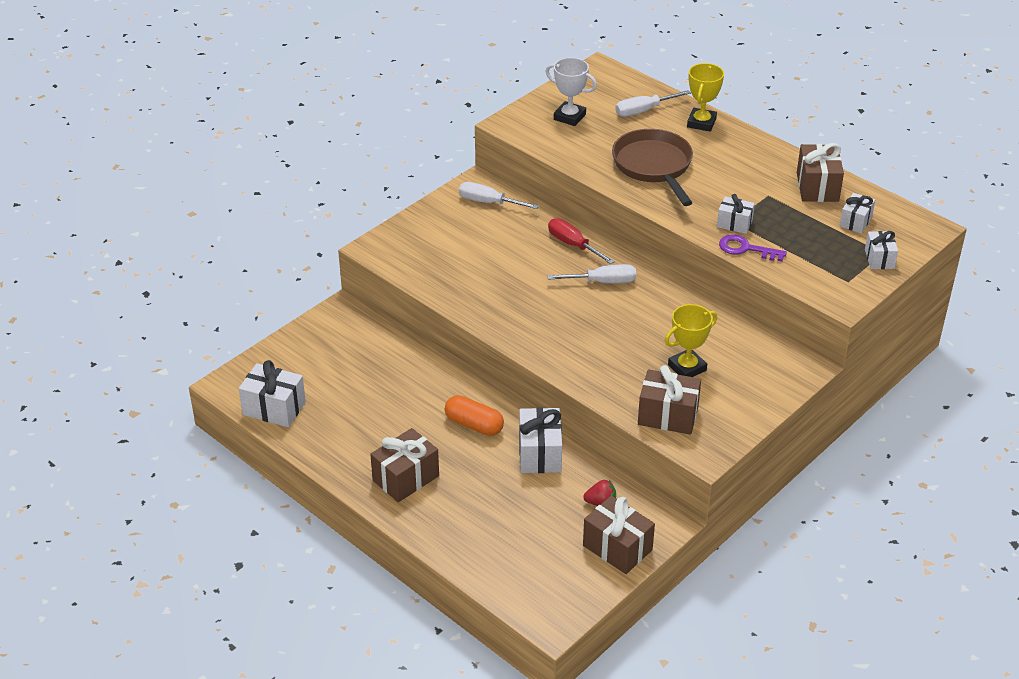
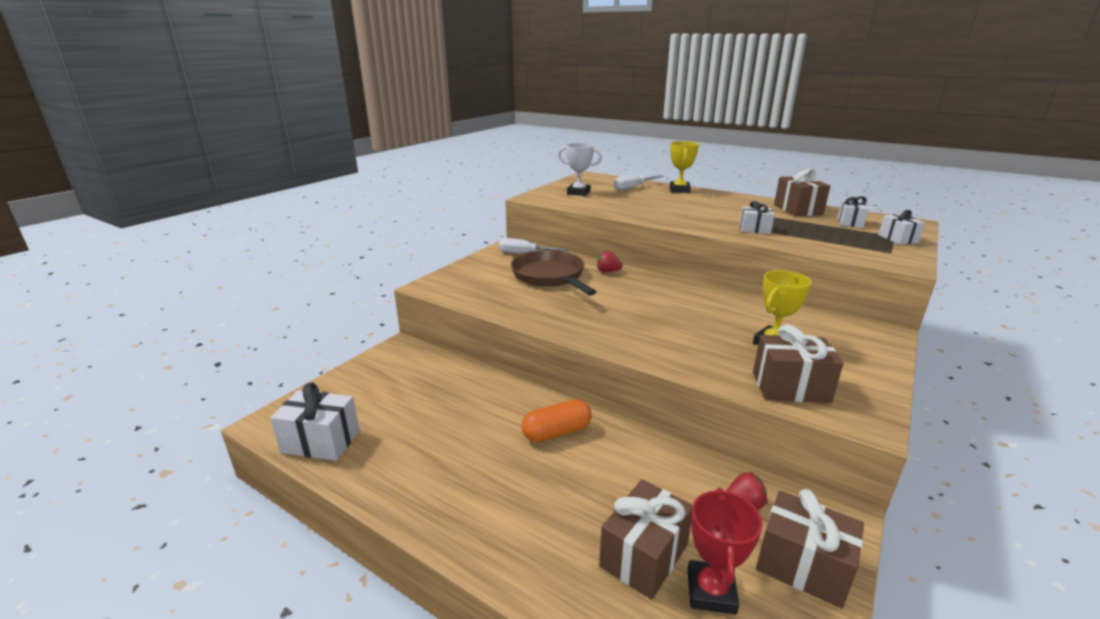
camera: 10 degrees left, 15 degrees down
(406, 478) = (489, 505): brown gift -> brown gift (644, 555)
(474, 425) = (556, 432): orange capsule -> orange capsule turned 45 degrees counterclockwise
(540, 453) = (642, 454): white gift -> none
(544, 553) = (711, 591): none -> red trophy
(573, 245) = (607, 271): red screwdriver -> red strawberry
(602, 282) = (647, 291): white screwdriver -> none
(654, 166) = (661, 208): brown pan -> brown pan (550, 276)
(746, 249) = (780, 241): purple key -> none

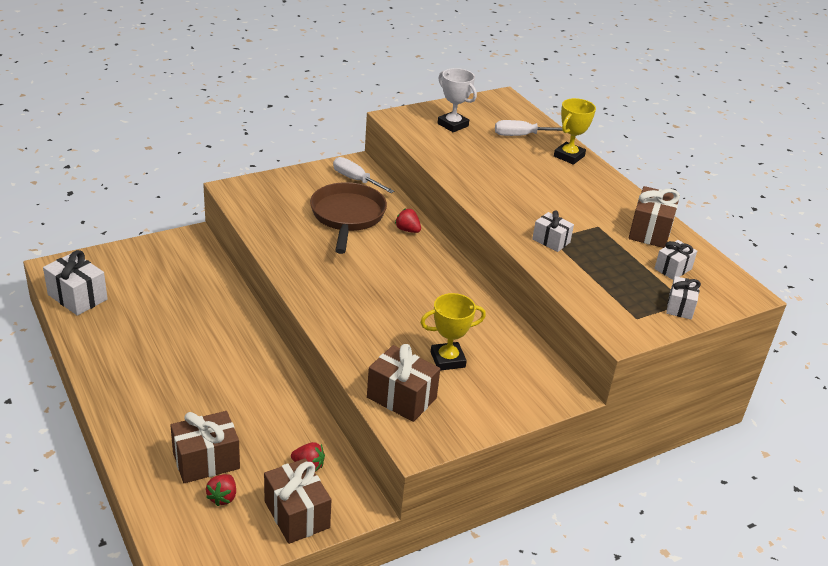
camera: 25 degrees right, 10 degrees up
(556, 432) = (238, 360): orange capsule -> none
(711, 591) = (223, 497): red trophy -> red strawberry

